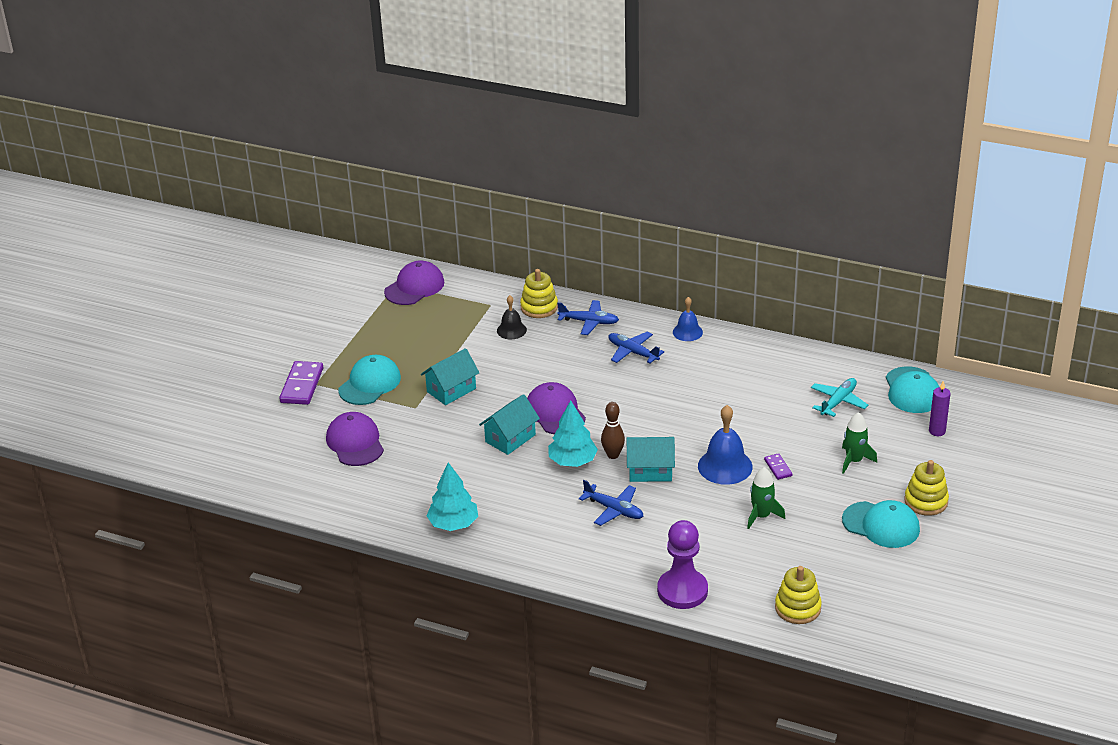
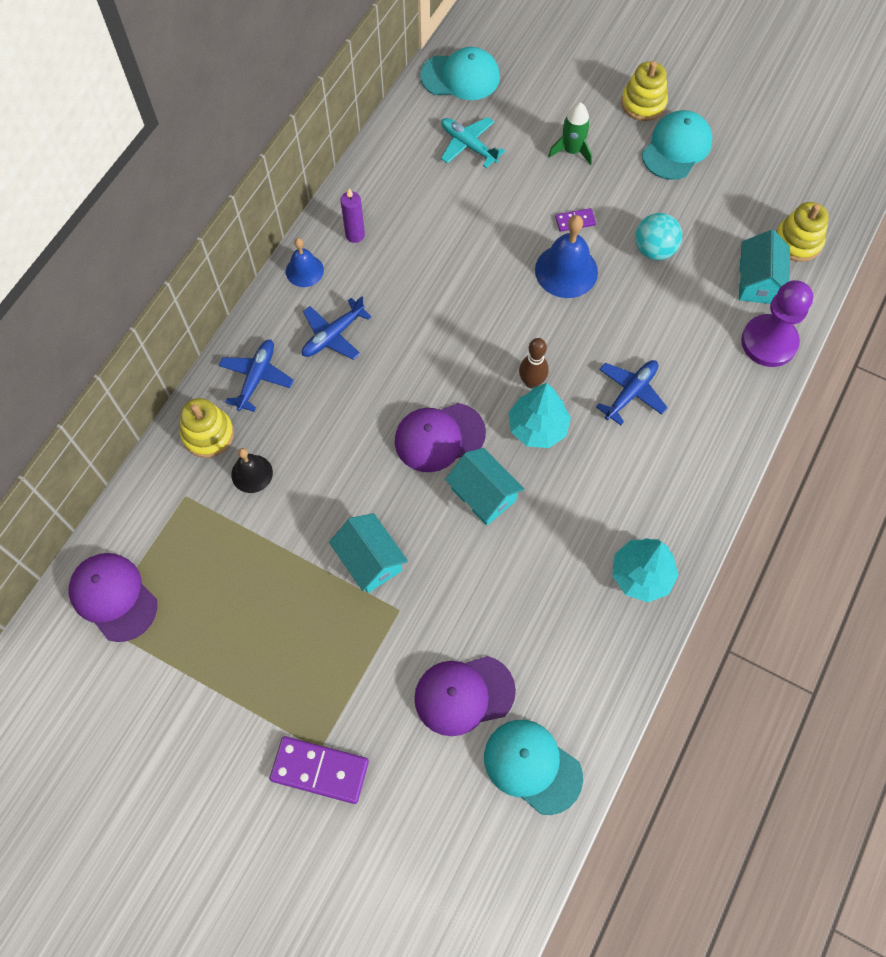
camera: 85 degrees left, 30 degrees up
(370, 384) = (335, 670): turquoise cap -> turquoise cap (532, 766)
(650, 471) = (565, 346): turquoise house -> turquoise house (757, 281)
(761, 516) = (654, 250): green rocket -> turquoise ball
(937, 431) = (532, 71): purple candle -> purple candle (355, 235)

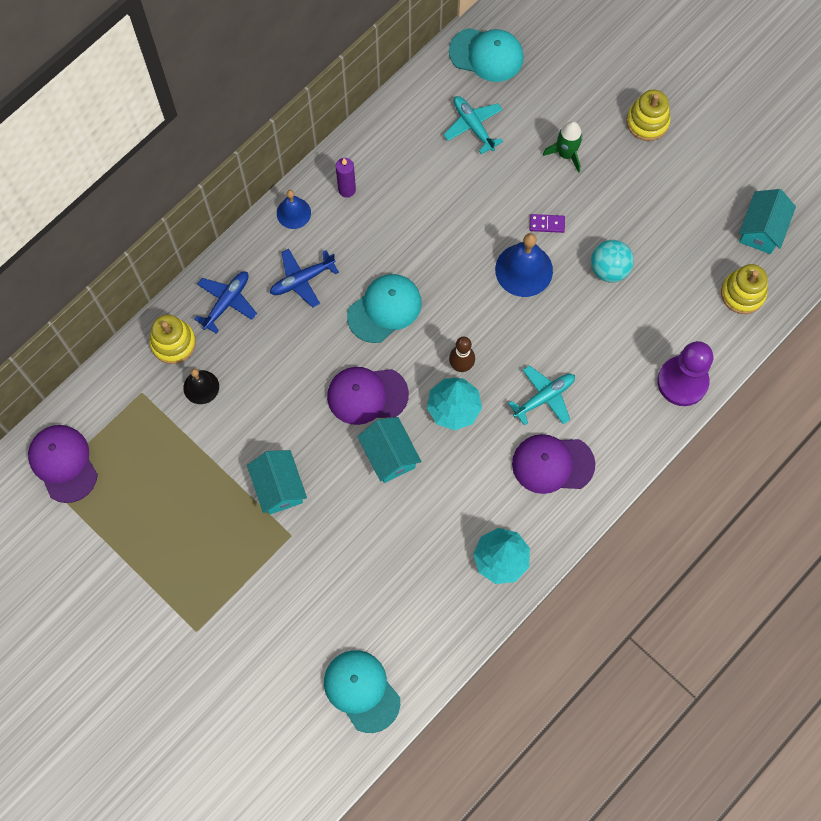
camera: 15 degrees right, 5 degrees up
(320, 770) = (192, 648): purple domino -> none
(464, 695) = (323, 619): purple cap -> purple cap (552, 464)
(631, 393) = (544, 397): blue plane -> turquoise plane
(676, 148) = (663, 174): turquoise cap -> turquoise cap (384, 309)
(757, 281) = (692, 322): turquoise house -> turquoise house (761, 229)

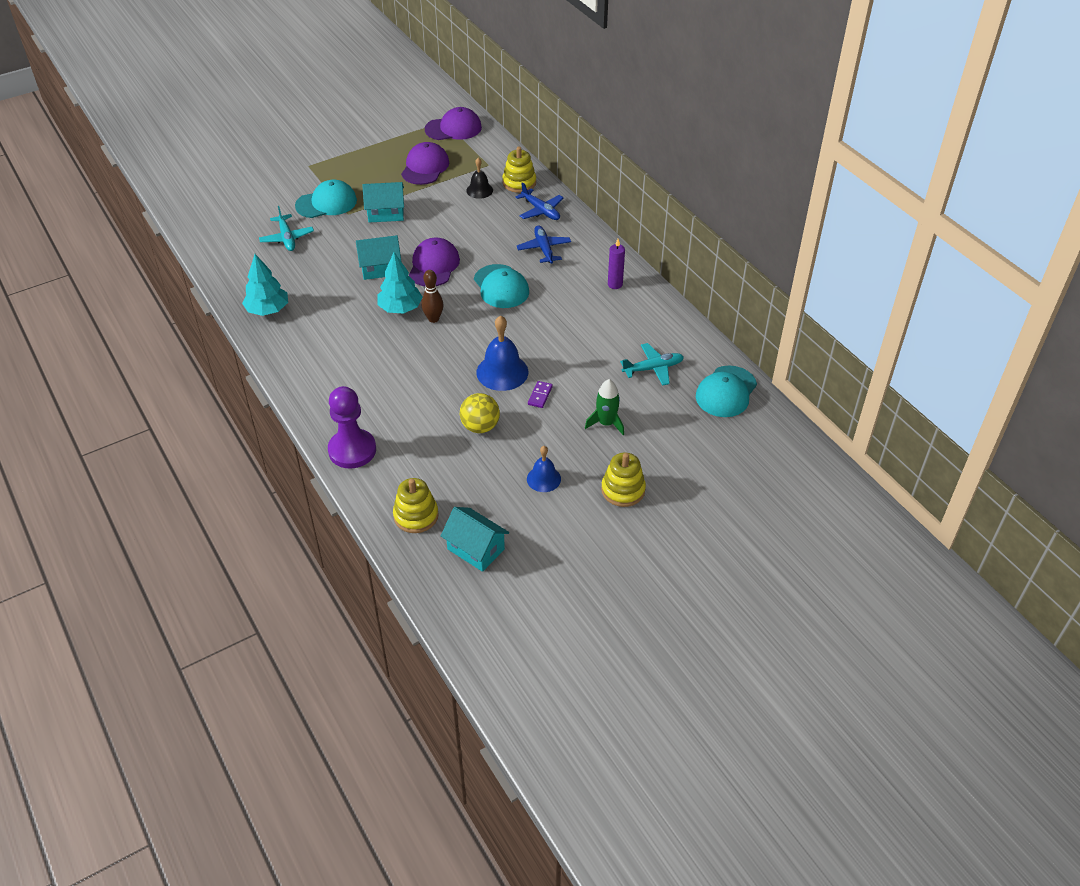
camera: 105 degrees right, 25 degrees down
(293, 213) = (604, 253): blue bell -> blue bell (543, 479)
(361, 690) = (220, 227): turquoise cap -> turquoise cap (326, 203)
(544, 397) = (383, 360): turquoise plane -> turquoise plane (287, 238)
(552, 464) = (325, 353): purple cap -> purple cap (425, 167)
(609, 269) = (480, 426): turquoise ball -> yellow ball

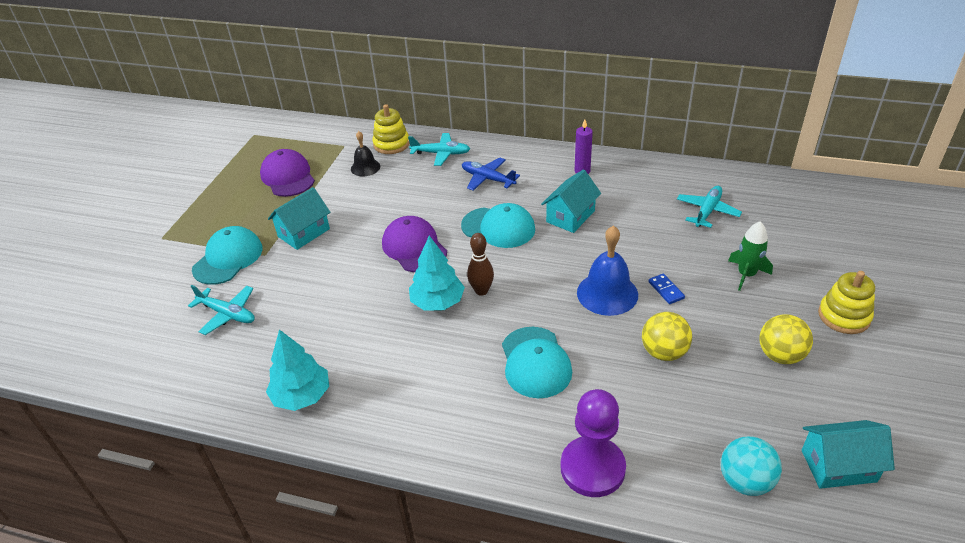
camera: 40 degrees left, 5 degrees down
(380, 268) = (367, 281): turquoise house -> turquoise house (570, 216)
(416, 516) = (745, 481): yellow stacking toy -> turquoise ball
(453, 128) = (271, 135): purple cap -> none
(540, 395) = (666, 290): purple domino -> blue domino
(541, 211) = (441, 154): blue plane -> turquoise plane
(543, 479) = (780, 355): blue bell -> yellow ball
(726, 392) = (778, 193): turquoise cap -> turquoise cap (535, 362)

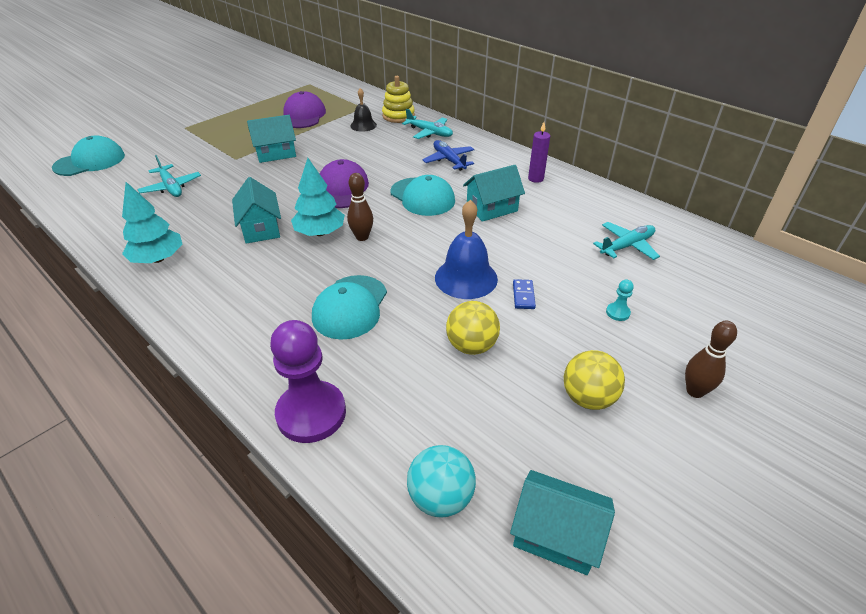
camera: 25 degrees right, 0 degrees up
(228, 258) = (210, 153): turquoise cap -> turquoise cap (90, 161)
(374, 321) = (261, 228): none -> turquoise house
(746, 275) = (617, 312): green rocket -> turquoise pawn
(844, 316) = (695, 391): yellow stacking toy -> brown bowling pin

